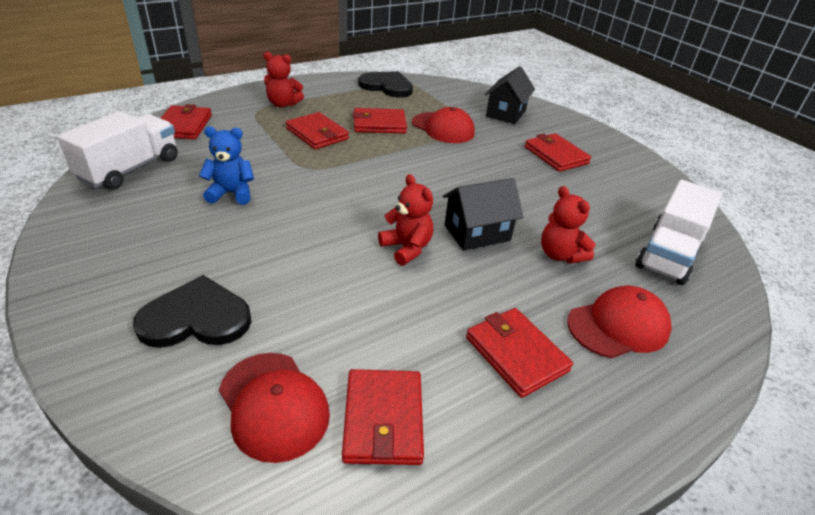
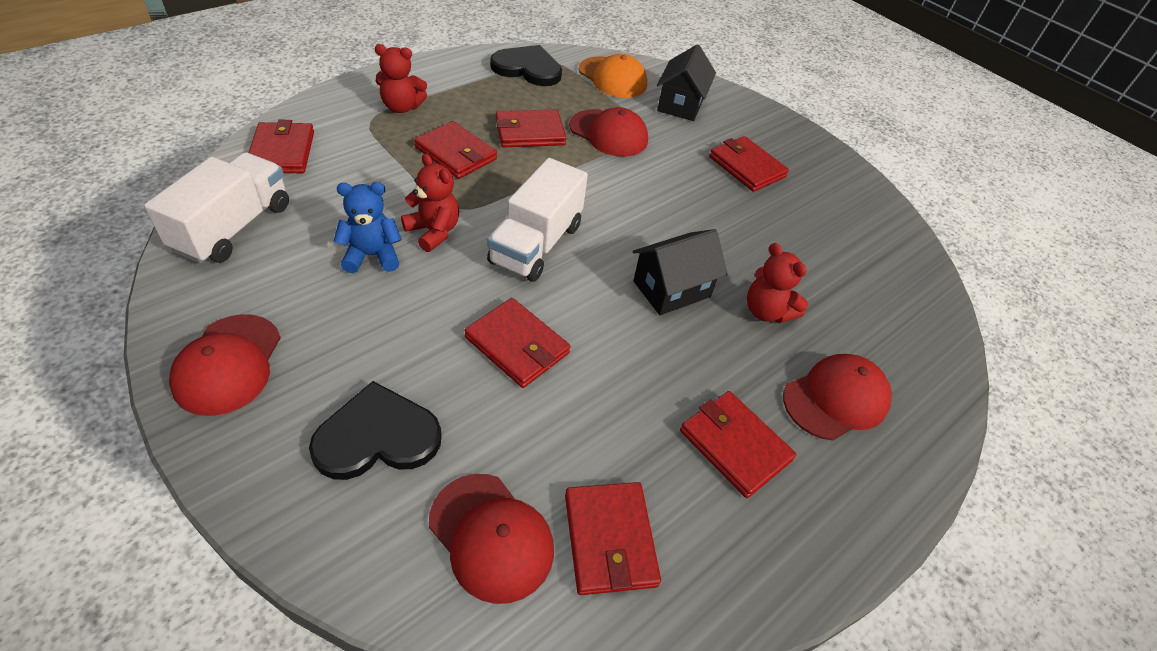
camera: 10 degrees left, 10 degrees up
(92, 256) = (228, 364): none -> red cap
(334, 262) = (517, 345): none -> red wallet
(406, 248) = (596, 318): red teddy bear -> red teddy bear (433, 232)
(453, 95) = (612, 78): none -> orange cap
(668, 254) = (881, 300): white truck -> white truck (536, 244)

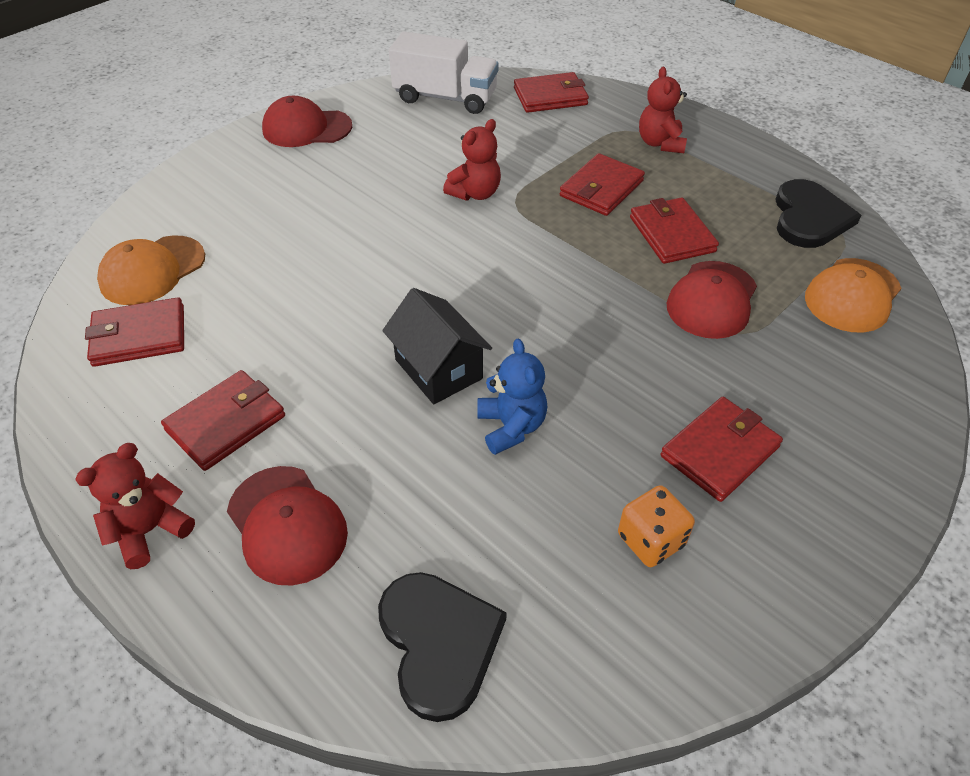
camera: 90 degrees right, 0 degrees up
(372, 256) = (433, 166): blue teddy bear -> blue teddy bear (511, 427)
(377, 436) = (243, 203): black heart -> black heart (439, 642)
(491, 536) = (152, 270): red cap -> orange cap
(517, 345) = (340, 262): red wallet -> none
(536, 244) = (479, 259): white truck -> none
(680, 104) = (838, 372): black house -> none
(766, 311) = (420, 461): red teddy bear -> red teddy bear (150, 530)
(817, 211) = (651, 540): none -> orange dice

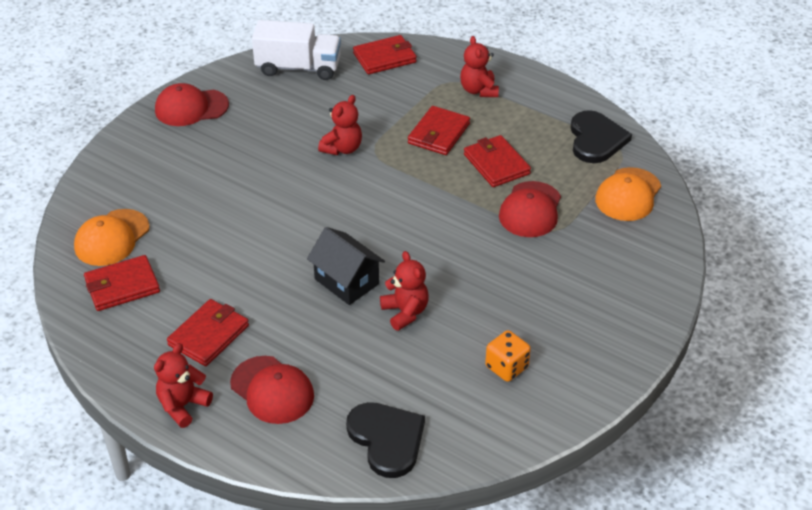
camera: 10 degrees left, 5 degrees down
(511, 427) = (405, 312): blue teddy bear -> red teddy bear
(719, 451) = (544, 309): red wallet -> none

